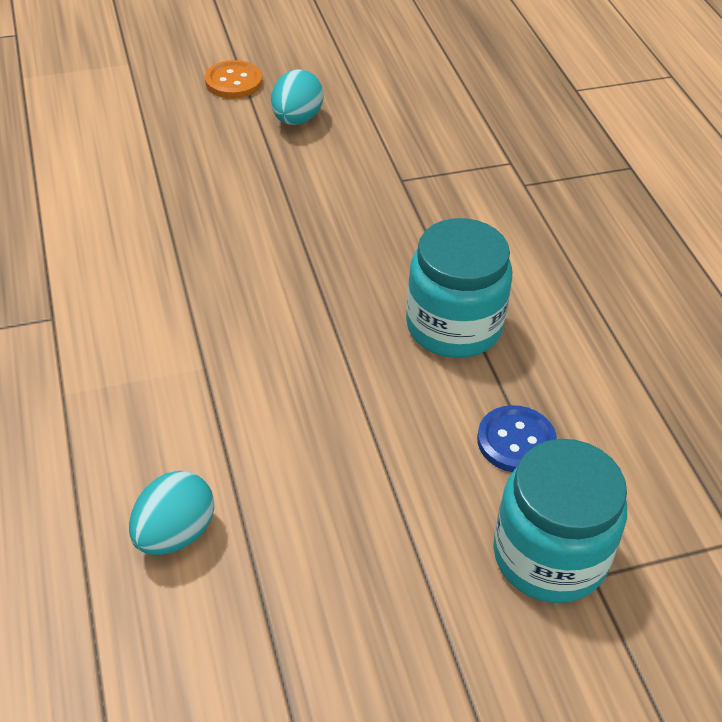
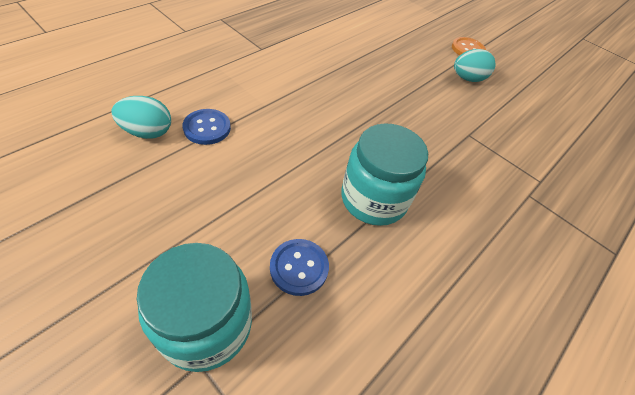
camera: 55 degrees right, 5 degrees up
(212, 455) = (207, 128): none -> blue button

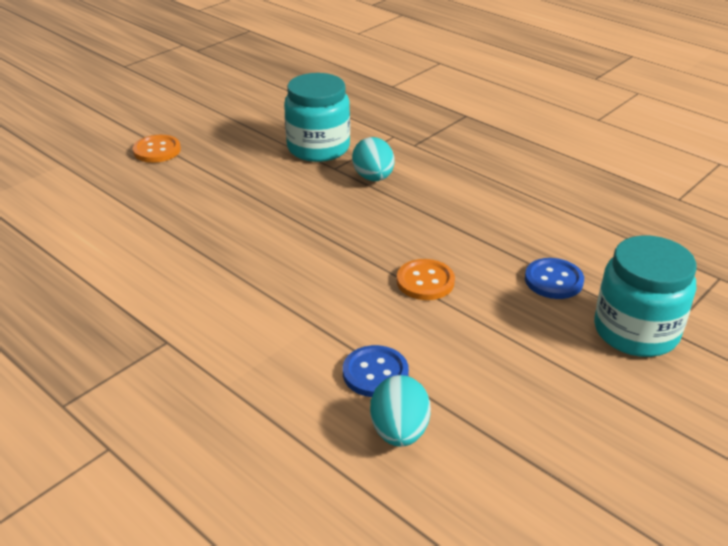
camera: 85 degrees left, 15 degrees down
(306, 169) = (425, 281): none -> orange button
(373, 199) = (452, 235): turquoise jar -> turquoise jar (318, 148)
(467, 79) = (227, 158): turquoise egg -> turquoise egg (373, 178)

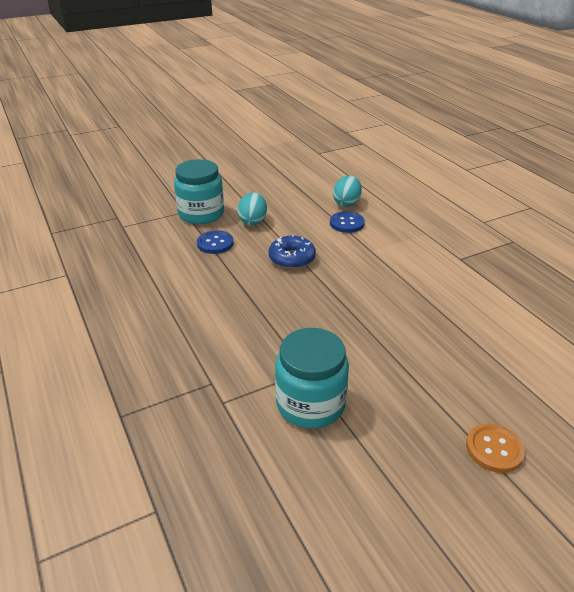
camera: 160 degrees left, 0 degrees up
(373, 178) = (276, 349): turquoise egg -> turquoise egg (253, 221)
(425, 281) = (292, 258): orange button -> blue donut

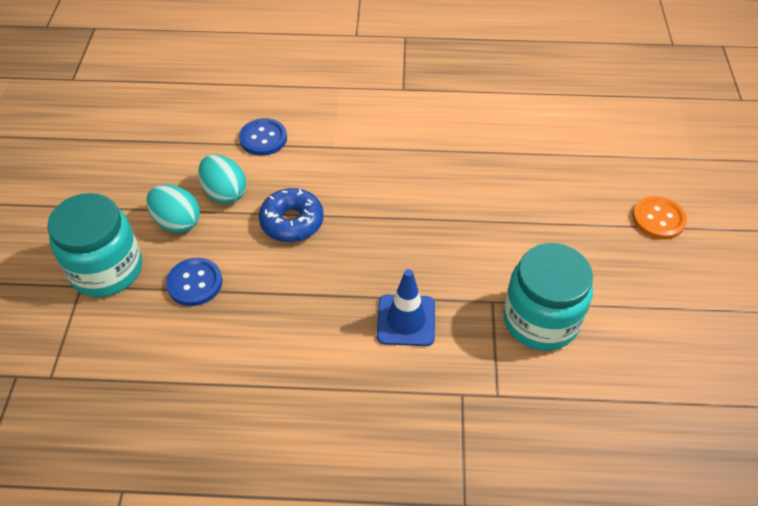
camera: 60 degrees left, 15 degrees up
(254, 334) = (406, 320): none -> blue traffic cone
(346, 203) = (220, 116): turquoise egg -> turquoise egg (225, 193)

